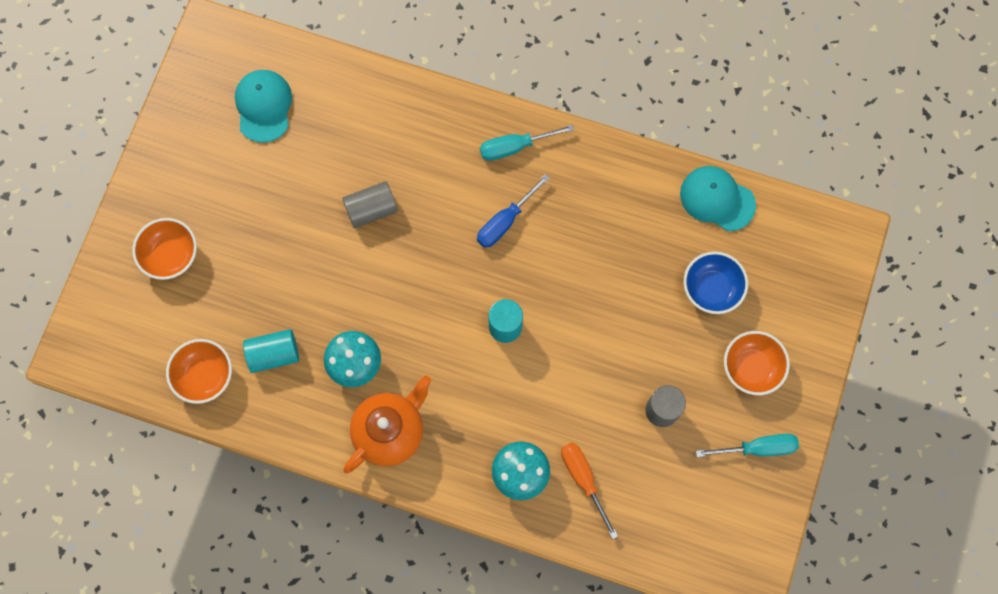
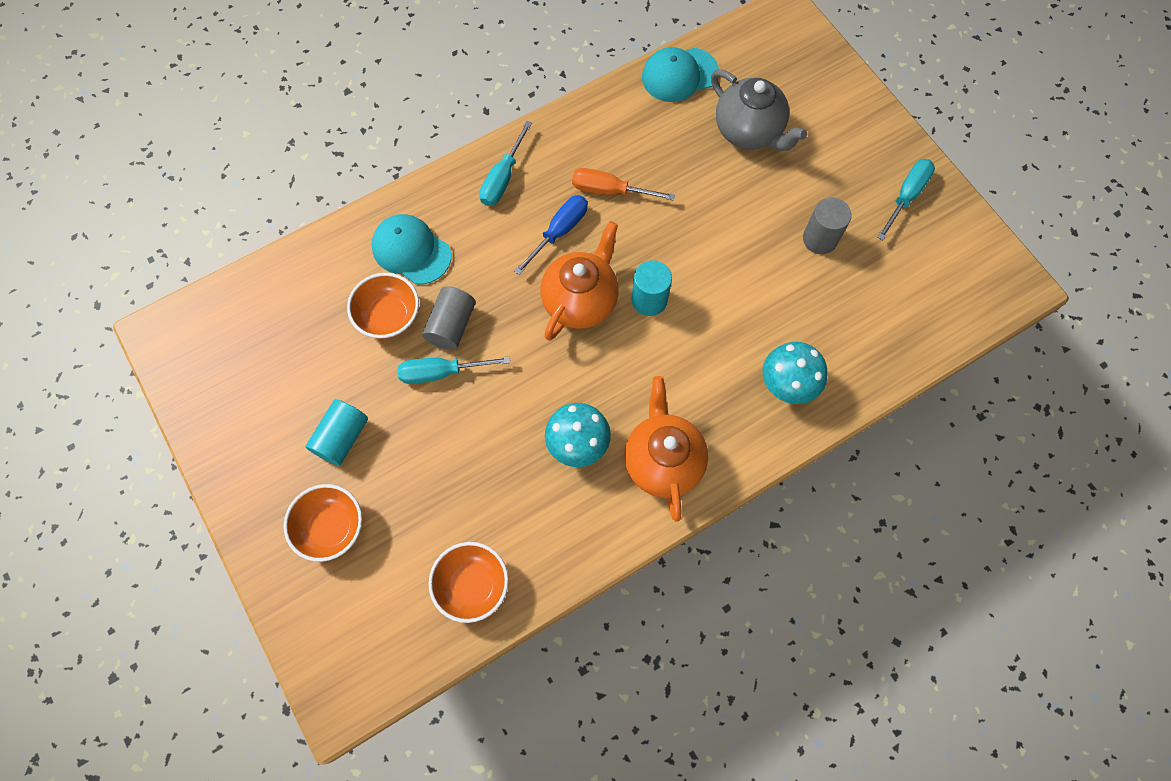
camera: 50 degrees left, 5 degrees down
(263, 106) = (274, 341): turquoise cap -> turquoise cap (411, 251)
(274, 354) = (507, 507): turquoise cylinder -> turquoise cylinder (342, 437)
(332, 232) = (441, 372): none -> turquoise screwdriver
(464, 280) = (580, 300): none -> orange teapot
(505, 221) = (559, 232): blue screwdriver -> blue screwdriver turned 135 degrees counterclockwise
(583, 480) = (832, 340): orange screwdriver -> orange screwdriver (610, 190)
(711, 289) = (749, 131): blue bowl -> grey teapot
(751, 367) = (837, 152): orange bowl -> orange bowl (389, 316)

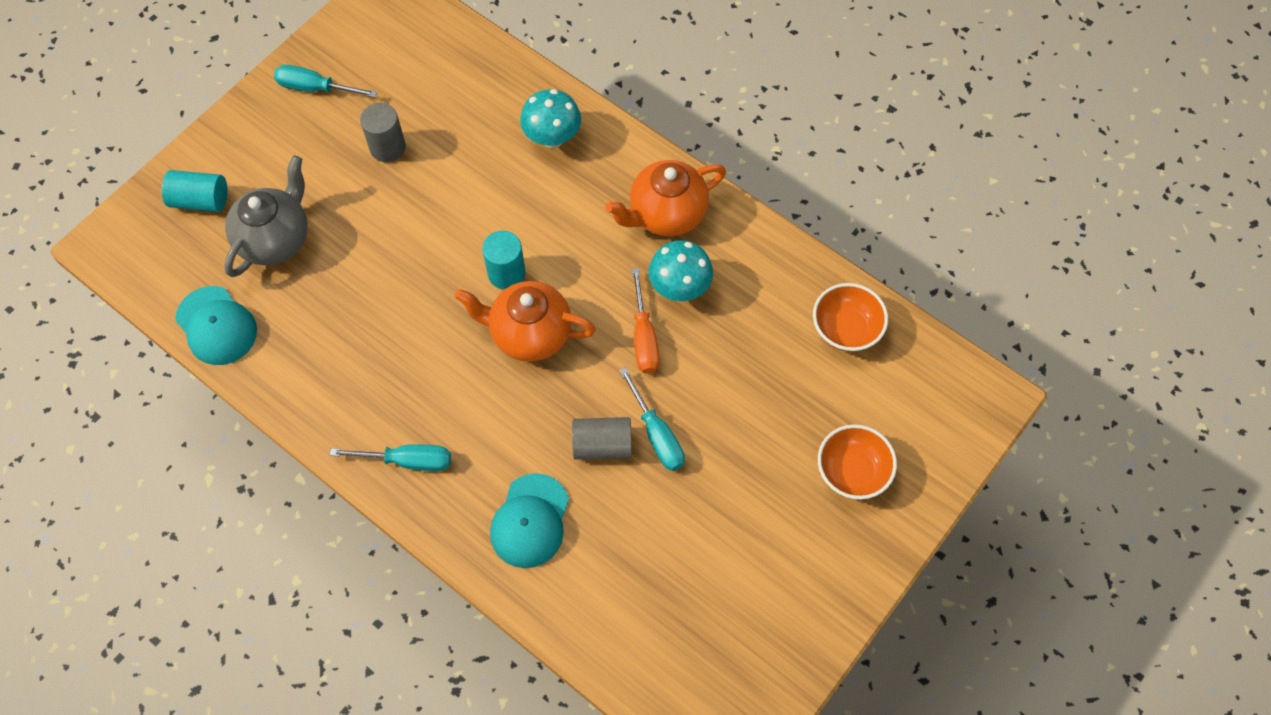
camera: 110 degrees left, 5 degrees down
(342, 437) = (762, 501): turquoise cylinder -> turquoise cylinder (200, 200)
(389, 316) = (615, 511): orange bowl -> none
(559, 232) = (457, 380): blue screwdriver -> none
(610, 190) = (390, 348): orange screwdriver -> orange screwdriver (644, 337)

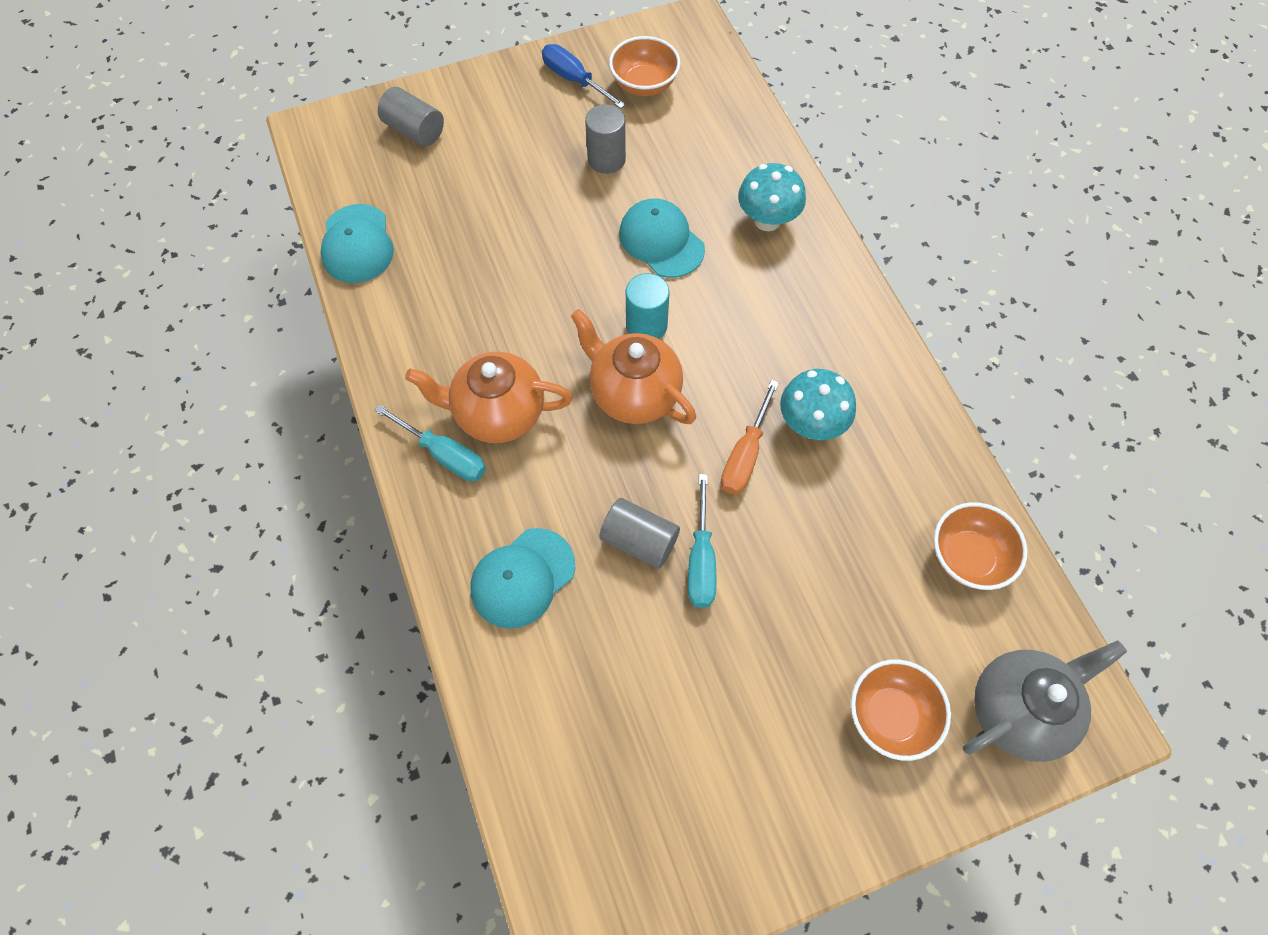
camera: 30 degrees right, 0 degrees up
(200, 200) = (414, 130): turquoise cylinder -> grey cylinder
(275, 239) = (456, 193): grey teapot -> grey teapot (1018, 710)
(315, 88) = (574, 80): turquoise screwdriver -> blue screwdriver
(379, 64) = (644, 84): none -> orange bowl
(476, 196) = (661, 241): none -> turquoise cap
(666, 214) = (839, 345): orange teapot -> orange teapot (498, 413)

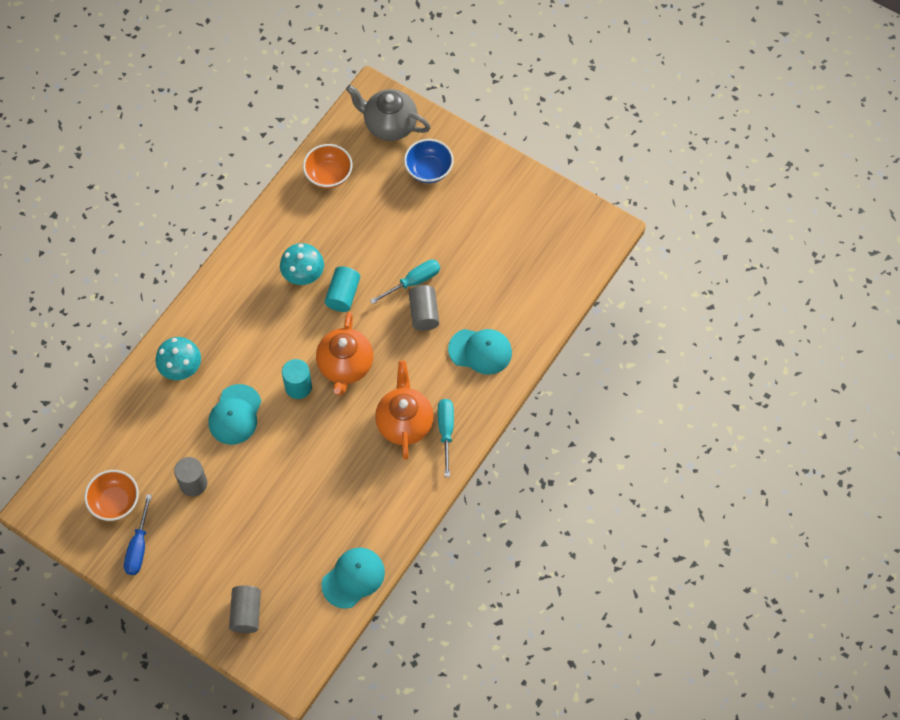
camera: 125 degrees left, 0 degrees up
(498, 413) = (404, 423): orange teapot -> orange teapot turned 150 degrees counterclockwise
(745, 454) = (343, 295): orange screwdriver -> turquoise cylinder
(890, 715) = (429, 170): orange bowl -> blue bowl

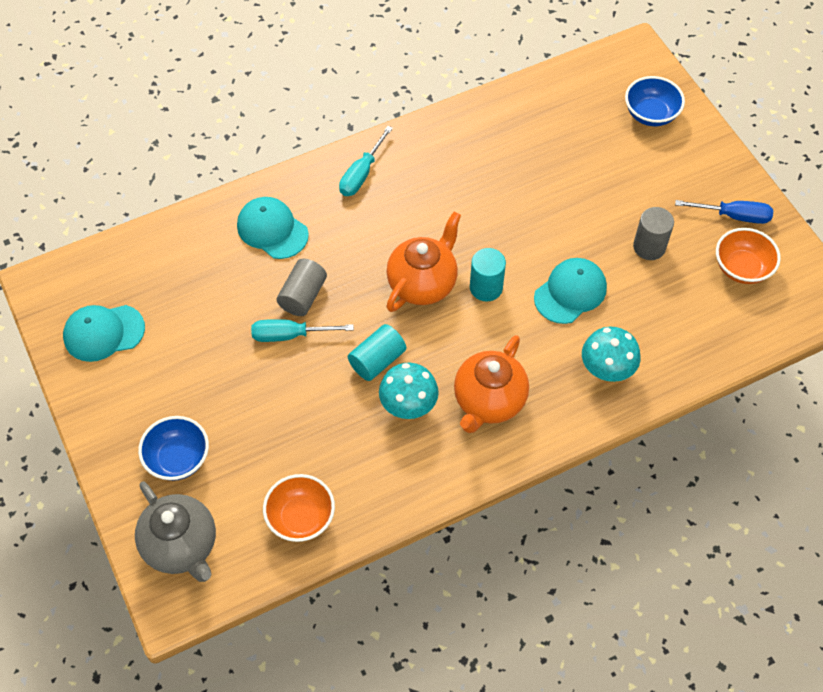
camera: 150 degrees left, 5 degrees down
(139, 546) = (733, 216): blue screwdriver -> blue screwdriver turned 60 degrees clockwise
(246, 613) = (650, 114): grey cylinder -> blue bowl
(353, 578) = (532, 96): turquoise cap -> turquoise cap (103, 333)
(404, 423) = (397, 201): orange teapot -> orange teapot (489, 401)

